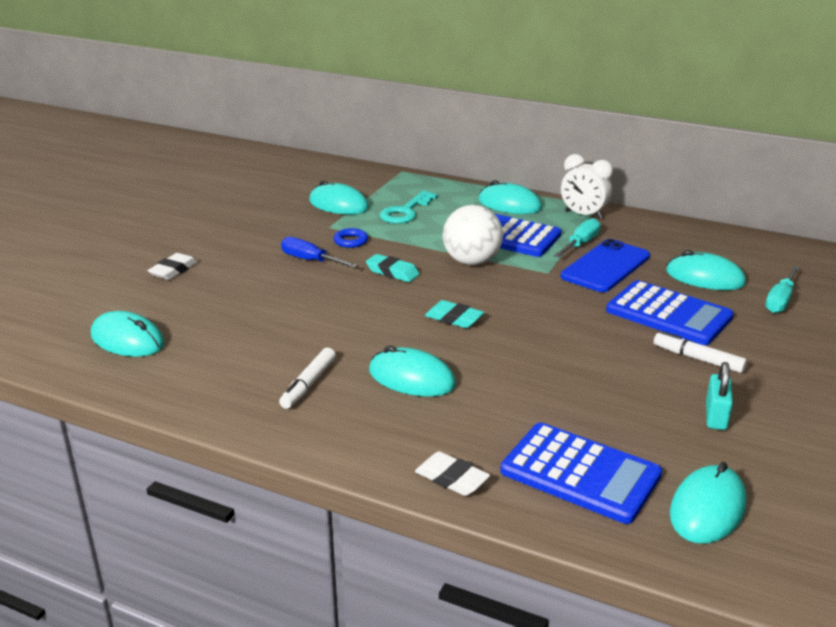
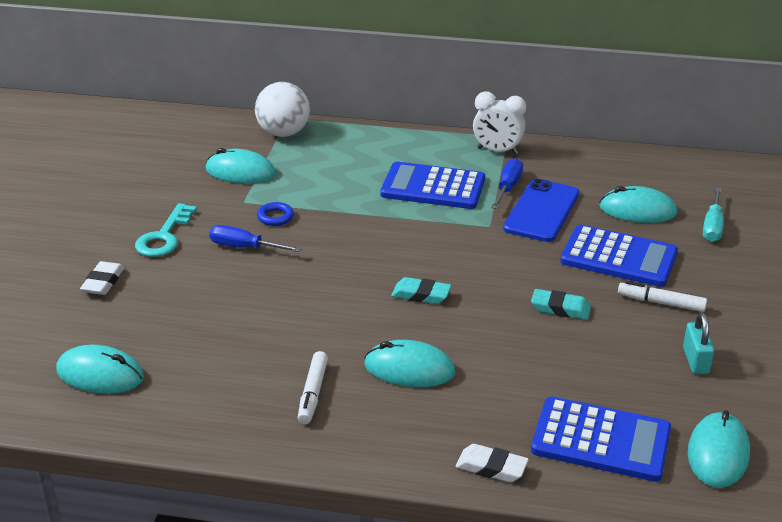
camera: 15 degrees left, 5 degrees up
(392, 272) = (336, 249): turquoise eraser -> turquoise eraser (560, 308)
(405, 211) = (316, 171): turquoise key -> turquoise key (164, 237)
(471, 262) = (410, 224): white ball -> white ball (283, 133)
(509, 204) = (419, 147): turquoise mouse -> none
(581, 244) = (508, 187): turquoise screwdriver -> blue screwdriver

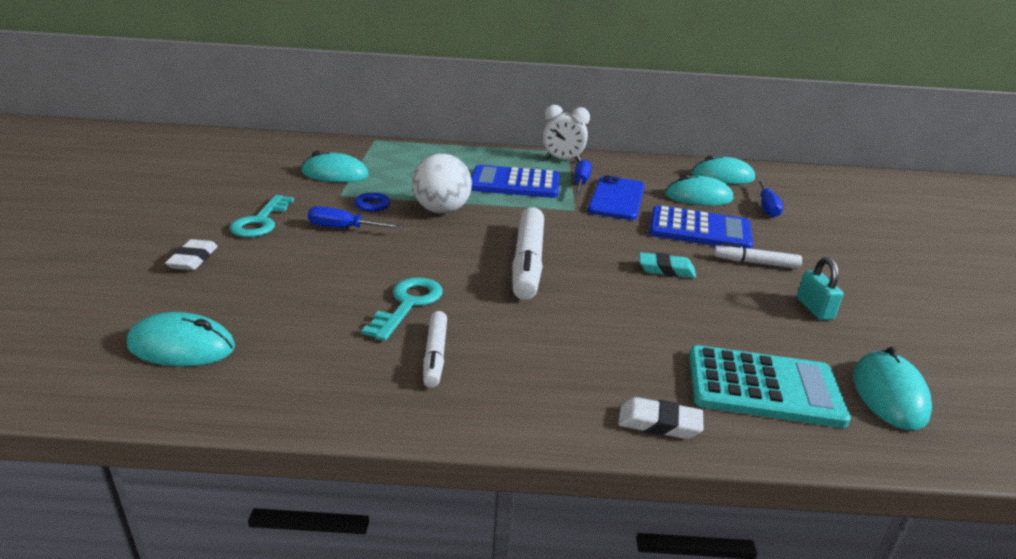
camera: 10 degrees left, 5 degrees down
(283, 133) = (372, 149): white ball -> white ball (441, 210)
(296, 340) = (408, 304): none -> turquoise key
(409, 369) = (535, 327): turquoise mouse -> turquoise mouse (722, 176)
(421, 295) = (528, 262): turquoise eraser -> white marker
(601, 440) = (763, 387): blue calculator -> turquoise calculator
(712, 227) = (767, 207): turquoise screwdriver -> blue screwdriver

